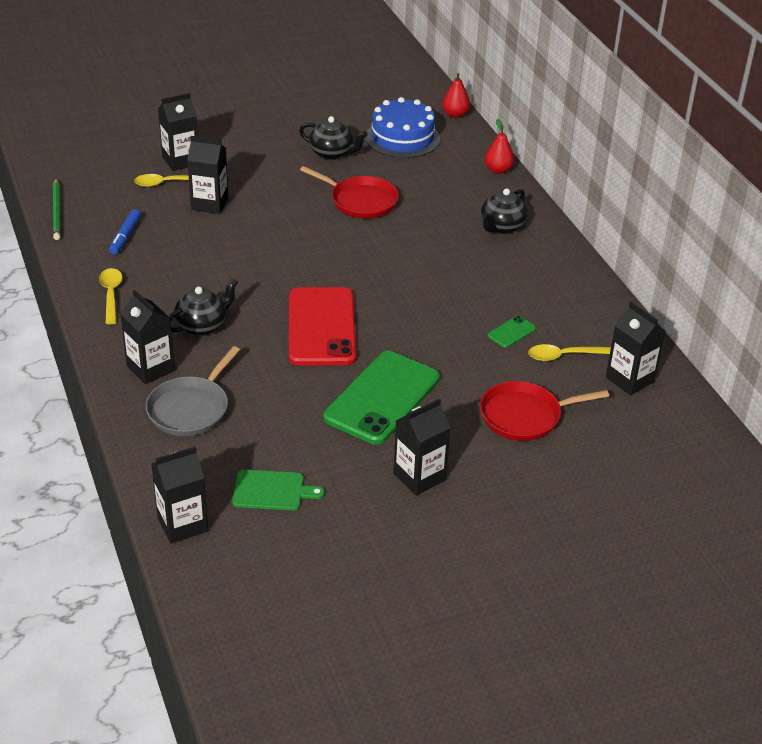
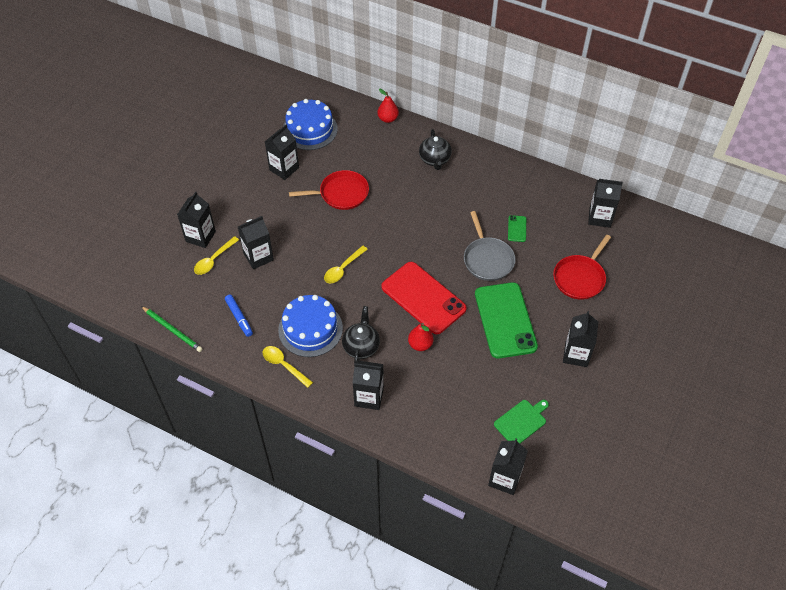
camera: 40 degrees left, 15 degrees up
(175, 283) = (310, 329): none -> blue cake
(190, 409) = (422, 405): grey pan -> grey pan (487, 259)
(332, 153) = (284, 169): black teapot -> black carton
(455, 114) = (318, 92): red pear -> red pear (420, 344)
(564, 356) = (556, 225): yellow spoon -> yellow spoon (343, 269)

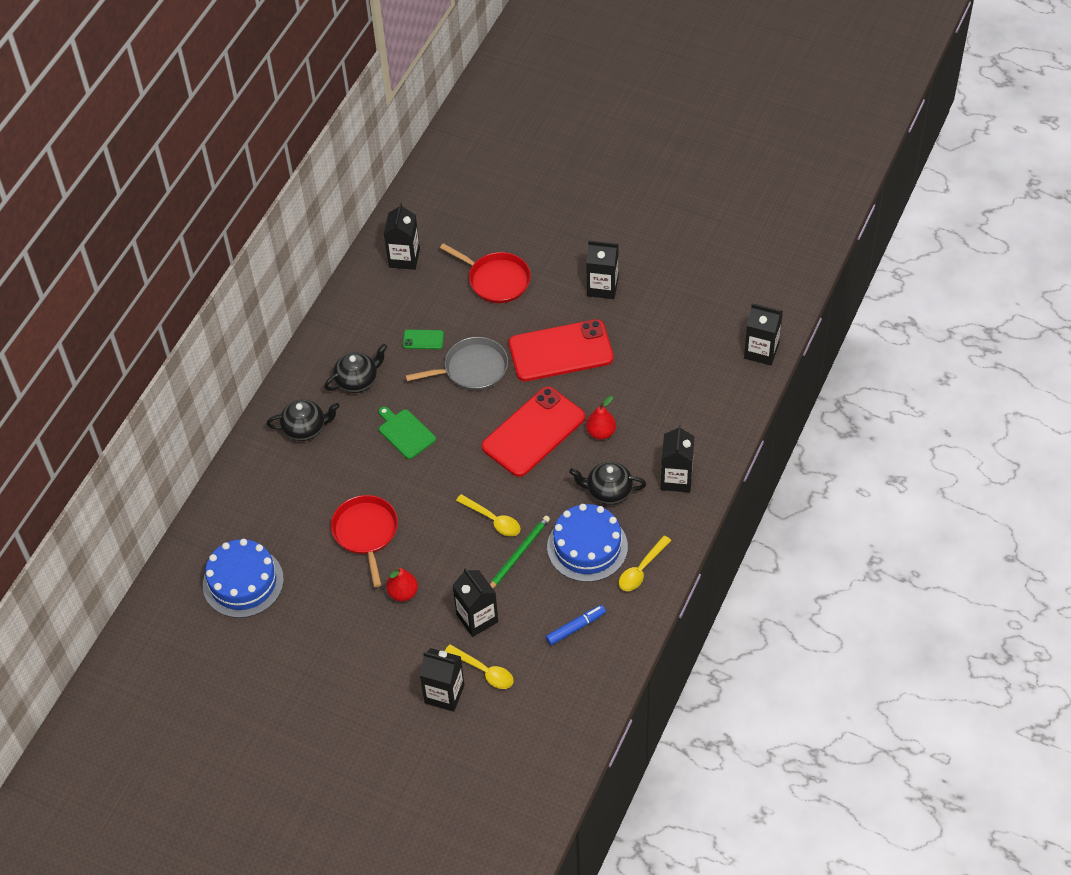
camera: 90 degrees left, 0 degrees up
(172, 330) = (600, 702): green pencil -> green pencil (518, 554)
(284, 169) = (319, 606): black carton -> none
(388, 119) = (225, 487): red pear -> red pear (403, 593)
(477, 189) = (357, 380): none -> black teapot
(505, 320) = (561, 351): green phone -> red phone
(521, 421) = (692, 336): green cutting board -> green cutting board (405, 432)

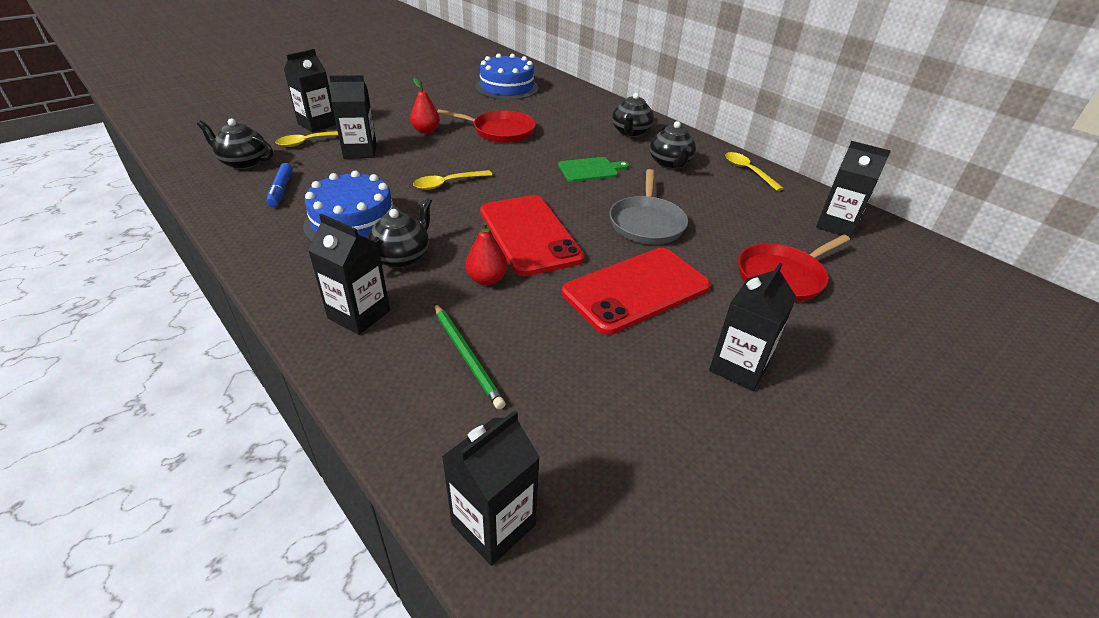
camera: 110 degrees right, 15 degrees down
(423, 339) = (705, 206): green phone -> none
(518, 554) = (395, 185): green pencil -> green pencil (467, 356)
(552, 691) = (243, 162): none -> black teapot
(561, 351) = (636, 290): red phone -> red phone turned 45 degrees clockwise
(641, 569) = (282, 246): yellow spoon -> yellow spoon (748, 171)

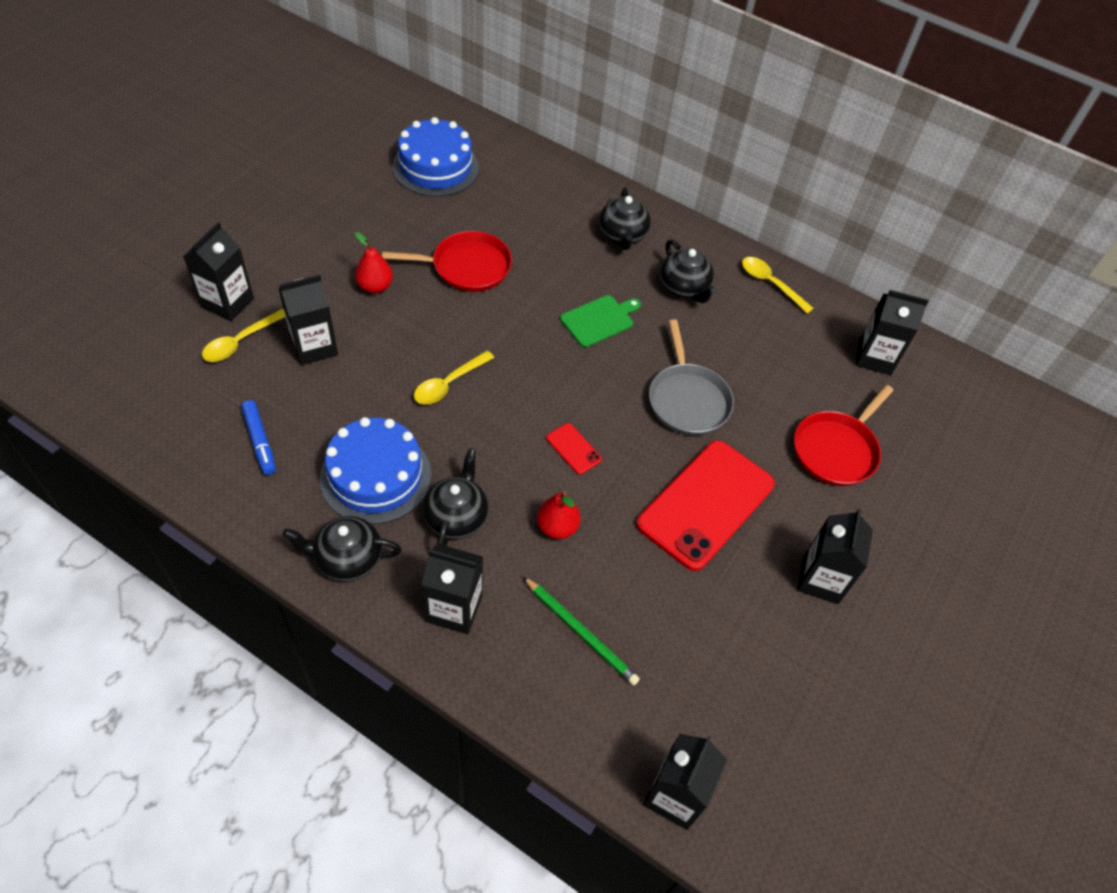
camera: 20 degrees left, 15 degrees up
(243, 162) = (181, 402): black teapot -> black teapot (347, 559)
(529, 235) = (573, 449): red phone -> red phone, size x0.41

